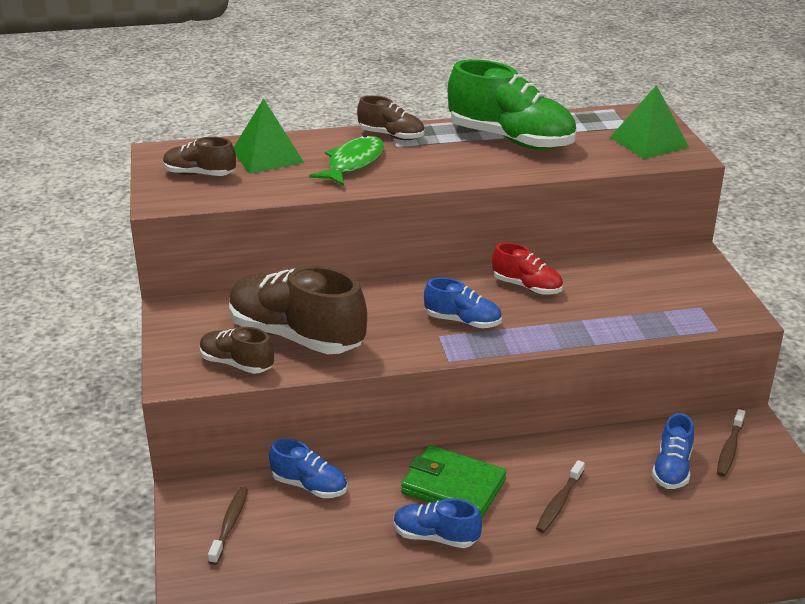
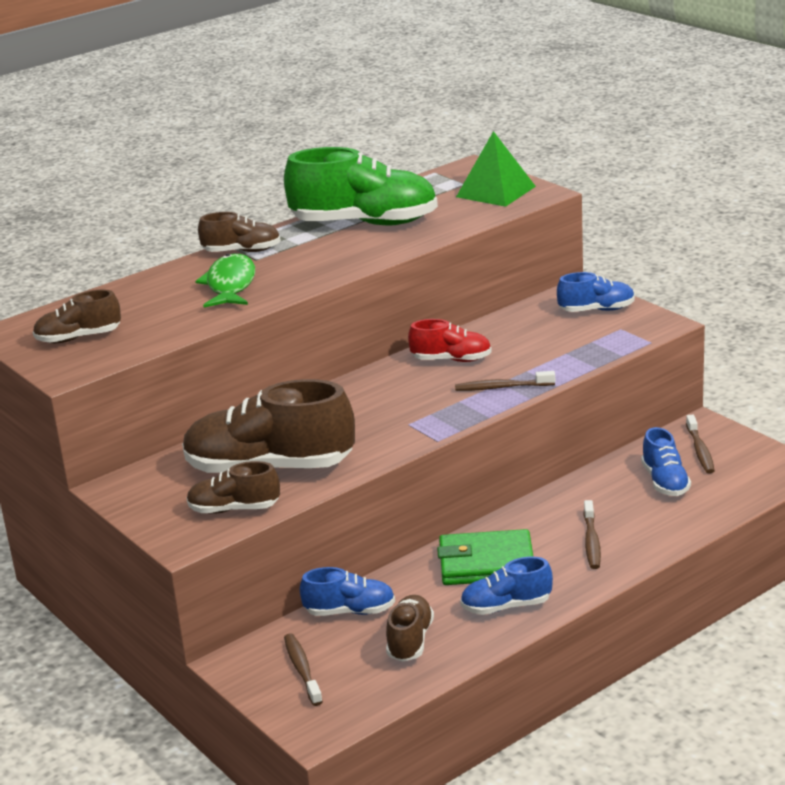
camera: 25 degrees left, 5 degrees down
(267, 156) = (132, 303): green pyramid -> none
(332, 535) = (410, 641): none -> brown shoe
(463, 321) = (419, 405): blue shoe -> blue shoe (596, 310)
(546, 329) = (502, 387): none -> brown toothbrush

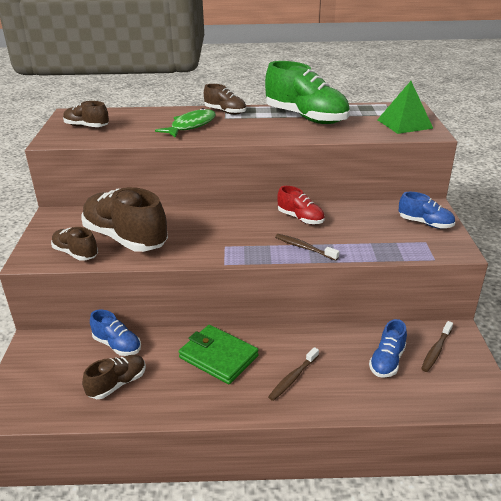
camera: 35 degrees right, 5 degrees up
(302, 669) = (50, 367): brown toothbrush -> none
(506, 606) = (191, 394): blue shoe -> none

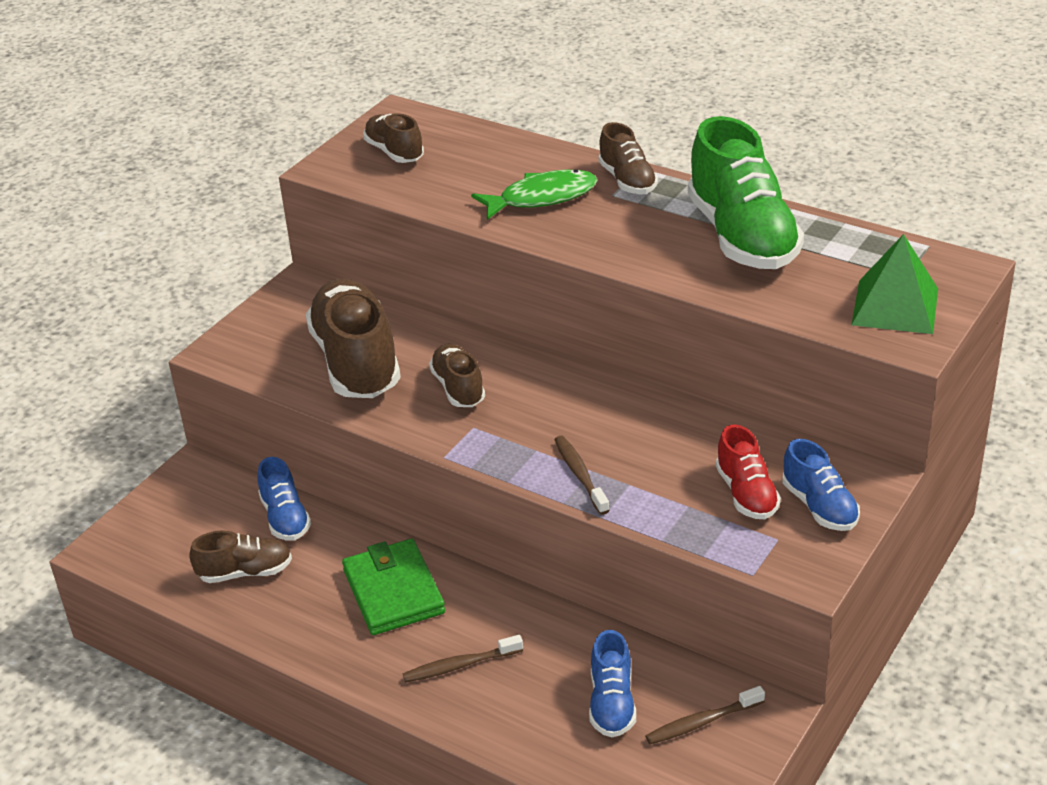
camera: 35 degrees right, 5 degrees up
(75, 253) = (276, 363): brown shoe -> brown shoe (458, 388)
(300, 218) = (631, 420): red shoe -> red shoe (746, 494)
(387, 361) = (612, 703): blue shoe -> blue shoe turned 60 degrees counterclockwise

